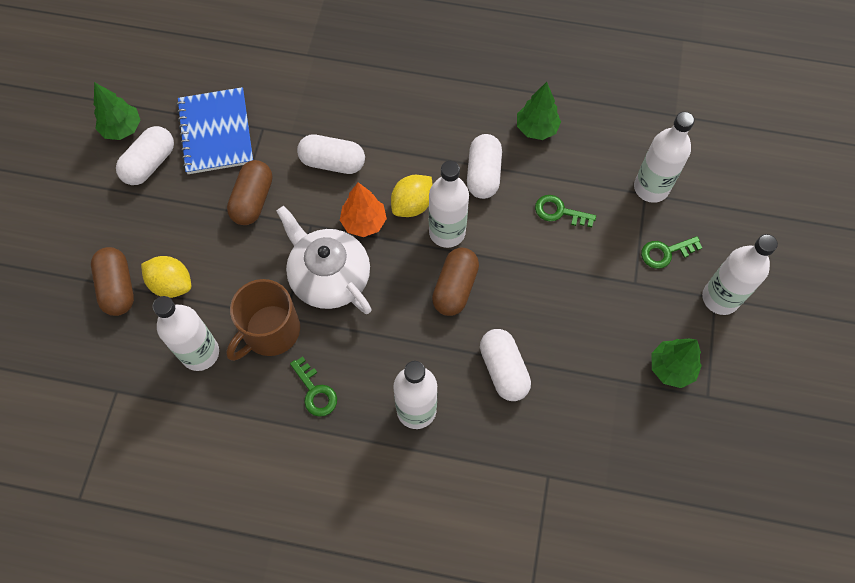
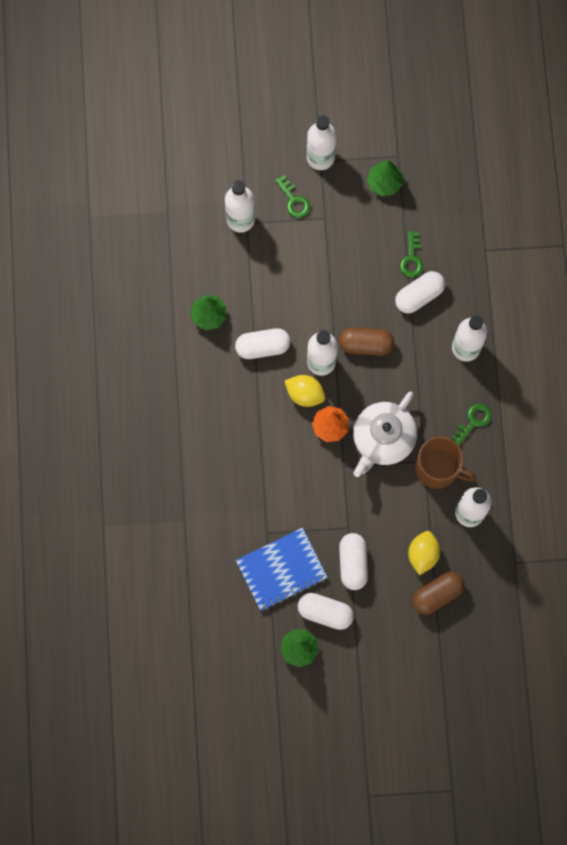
camera: 105 degrees left, 10 degrees up
(253, 200) = (335, 518): brown capsule -> none
(332, 162) = (284, 466): white capsule -> white capsule (353, 563)
(559, 212) = (280, 283): green key -> green key (411, 259)

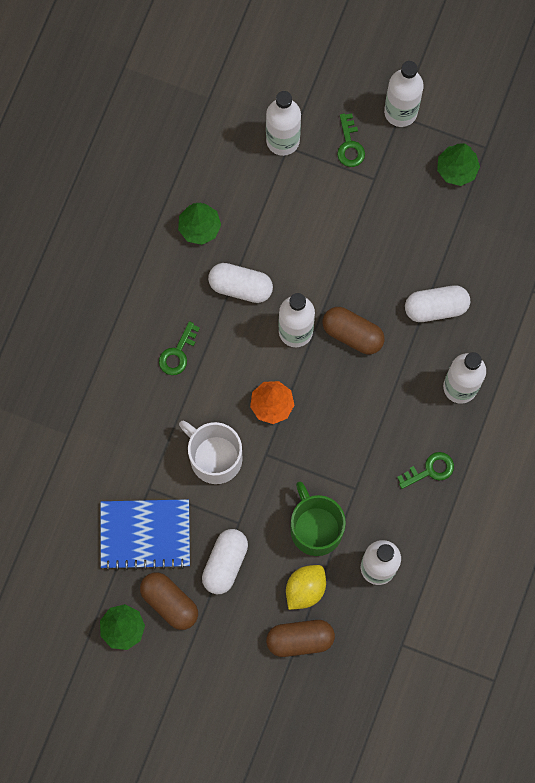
camera: 25 degrees right, 0 degrees up
(305, 394) = (261, 357): yellow lemon -> none
(306, 486) = (214, 457): none -> white mug
(325, 612) = (169, 602): white capsule -> brown capsule
(382, 439) = (322, 444): white teapot -> none
(408, 505) = (315, 528): none -> green mug
(411, 259) = (447, 264): green key -> green key (177, 353)
(438, 468) = (367, 503): brown mug -> none

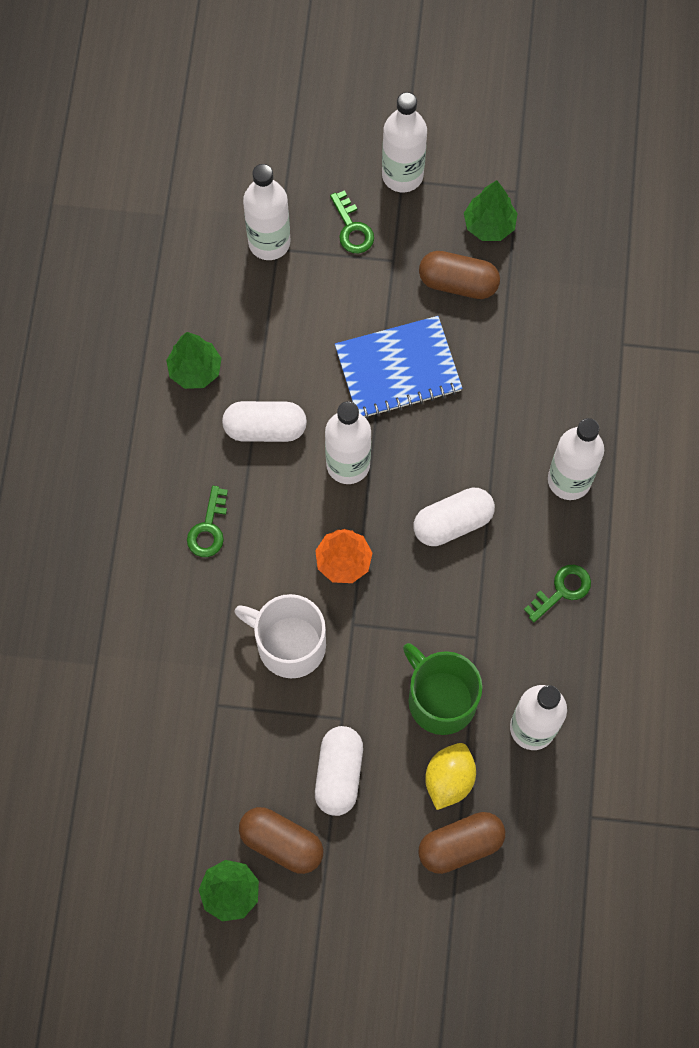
camera: 15 degrees left, 5 degrees down
(145, 535) = (227, 765): blue notebook -> blue notebook (398, 369)
(352, 334) = (419, 450): brown capsule -> brown capsule (458, 283)
(436, 307) = (512, 393): white capsule -> white capsule (452, 522)

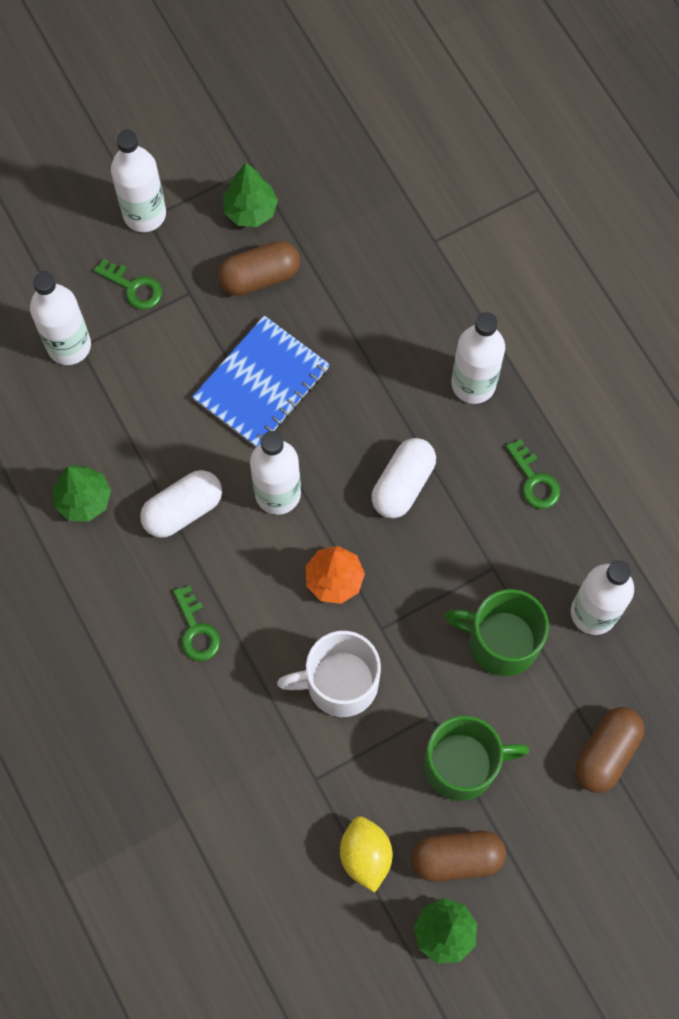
camera: 35 degrees left, 0 degrees up
(339, 774) = (462, 764): white capsule -> green mug
(449, 779) = (557, 704): yellow lemon -> yellow lemon (365, 855)
(562, 590) = (534, 480): green key -> green key turned 135 degrees clockwise

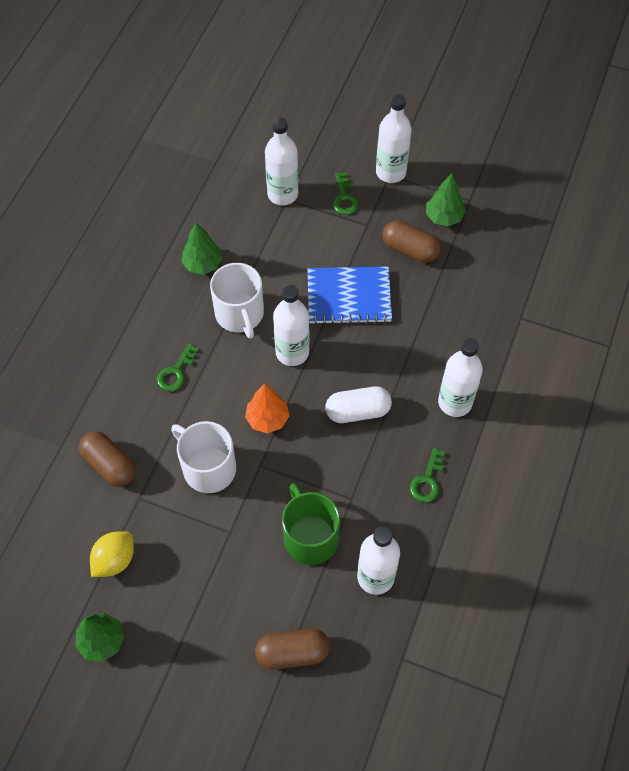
camera: 50 degrees right, 10 degrees down
(183, 510) = (240, 314): white capsule -> white mug
(457, 858) = (154, 613): brown capsule -> brown capsule (110, 465)
(462, 764) = (214, 573): green mug -> none

